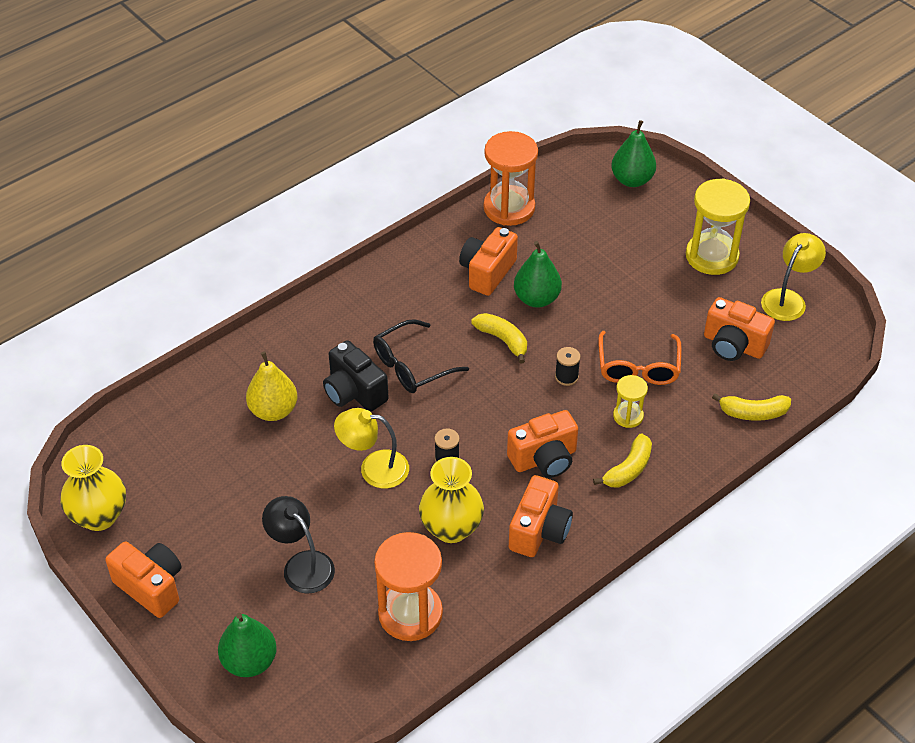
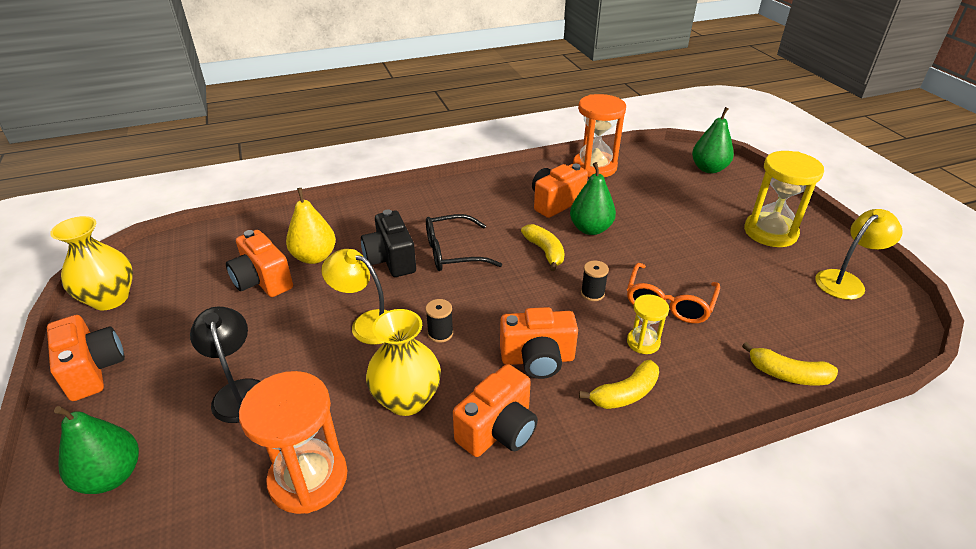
camera: 20 degrees right, 10 degrees down
(733, 345) = (777, 306): orange camera -> orange camera (263, 281)

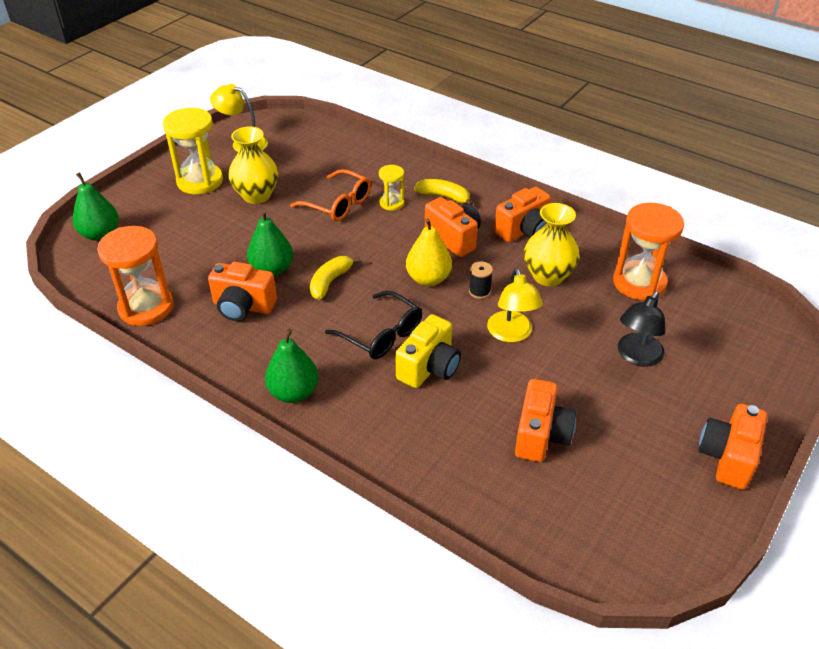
camera: 125 degrees left, 5 degrees up
(110, 299) = (680, 533): yellow vase -> yellow vase (256, 195)
(111, 476) = (746, 365): green pear -> green pear (294, 392)
(314, 257) = (477, 423): yellow pear -> yellow pear (428, 279)
(391, 260) = (429, 368): black camera -> yellow camera
(498, 430) = (524, 231): orange camera -> orange camera turned 135 degrees clockwise
(592, 293) = (361, 239): black spool -> none
(669, 302) = (338, 204): orange glasses -> orange glasses turned 45 degrees clockwise
(788, 375) = (365, 149): yellow banana -> none

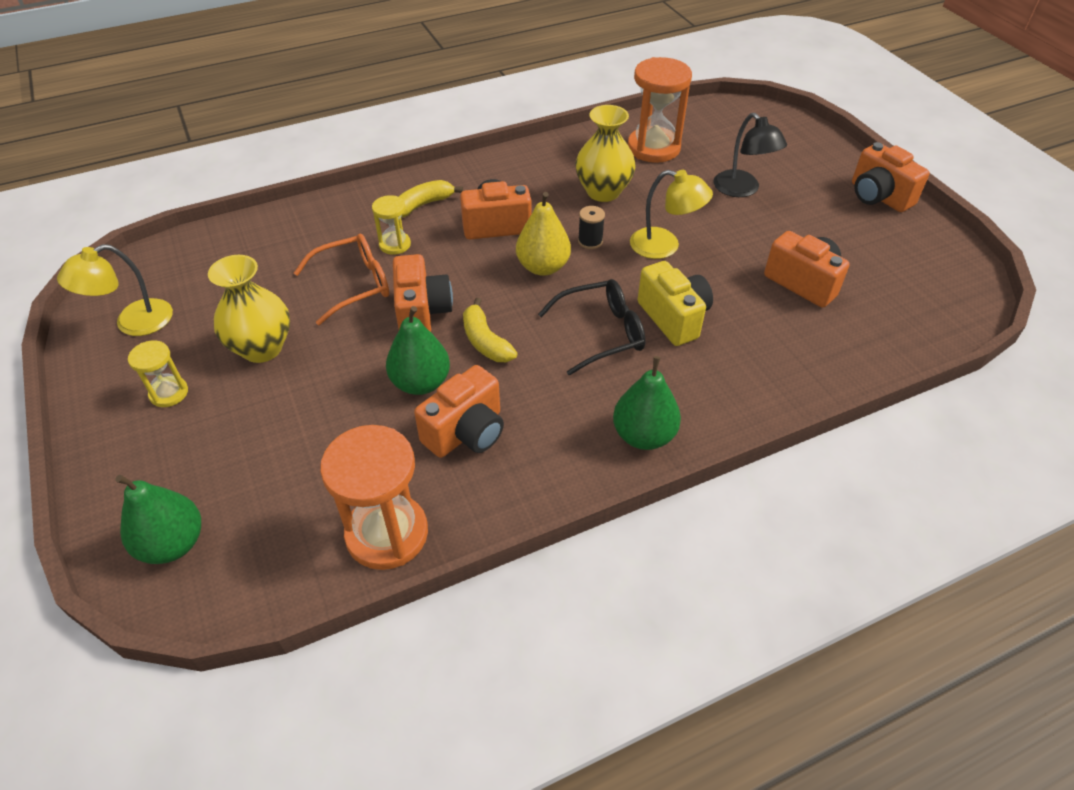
camera: 60 degrees left, 5 degrees up
(200, 181) = (169, 393): yellow hourglass -> yellow hourglass, size x0.52
(524, 231) = (526, 178): orange camera -> orange camera (422, 312)

